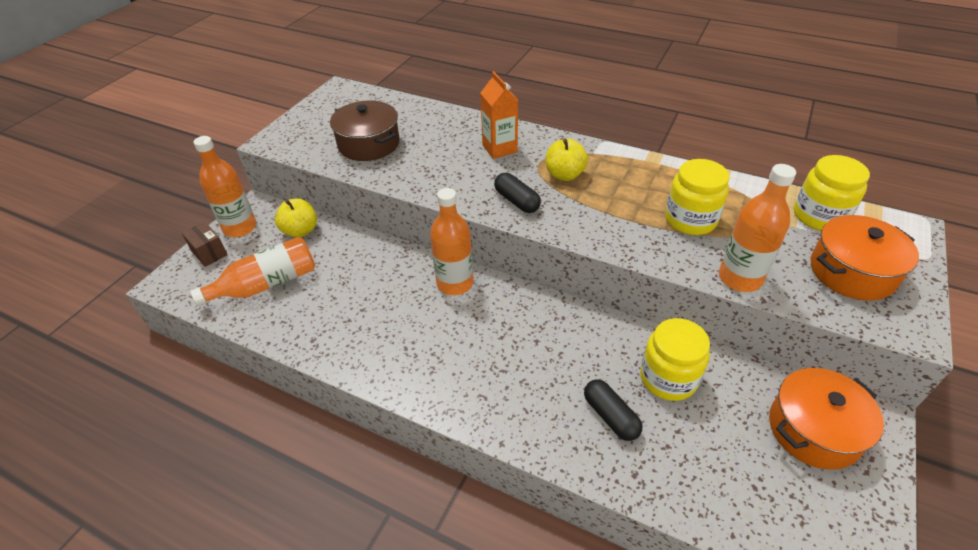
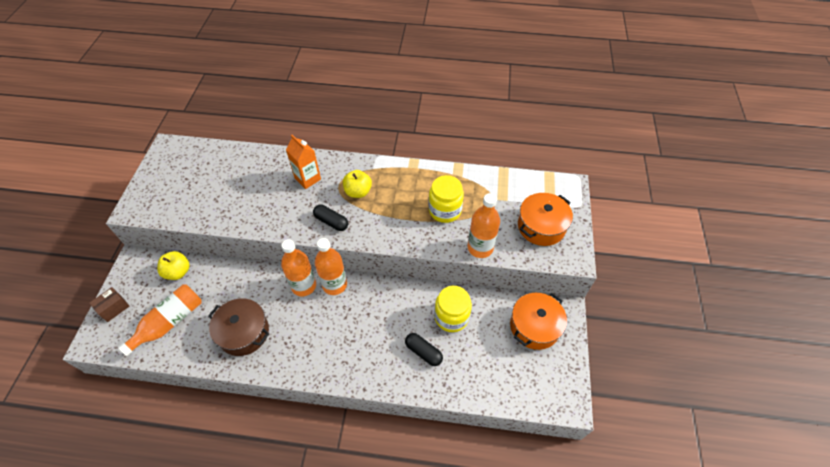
camera: 20 degrees left, 10 degrees up
(209, 253) = (114, 308): brown box -> brown box turned 75 degrees counterclockwise
(240, 228) = (129, 281): orange bottle -> orange bottle (334, 284)
(369, 144) = (210, 195): brown pot -> brown pot (244, 332)
(819, 216) = (519, 189): yellow jar -> none

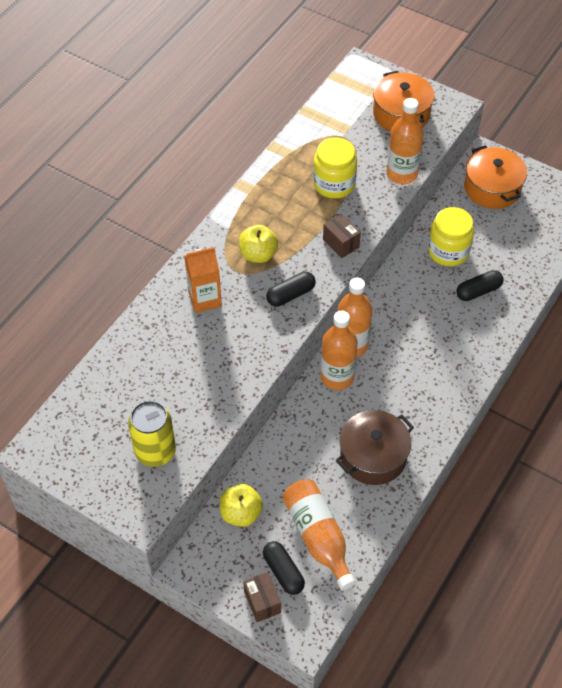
camera: 65 degrees left, 0 degrees up
(138, 312) = (283, 572): none -> black capsule
(180, 199) = (155, 451): none -> yellow can
(392, 234) = (341, 243): none -> brown box

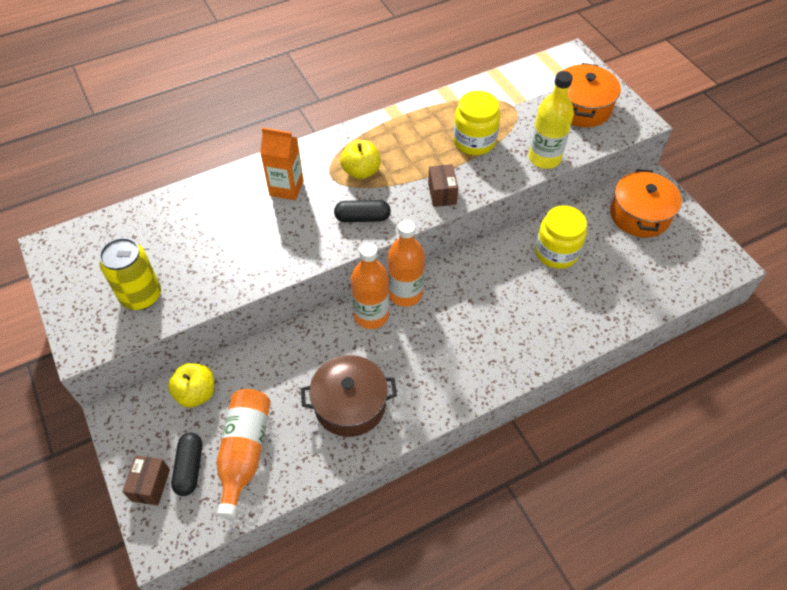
camera: 30 degrees right, 0 degrees up
(401, 174) = (544, 158): orange bottle -> yellow bottle
(478, 291) = (561, 301): black capsule -> none

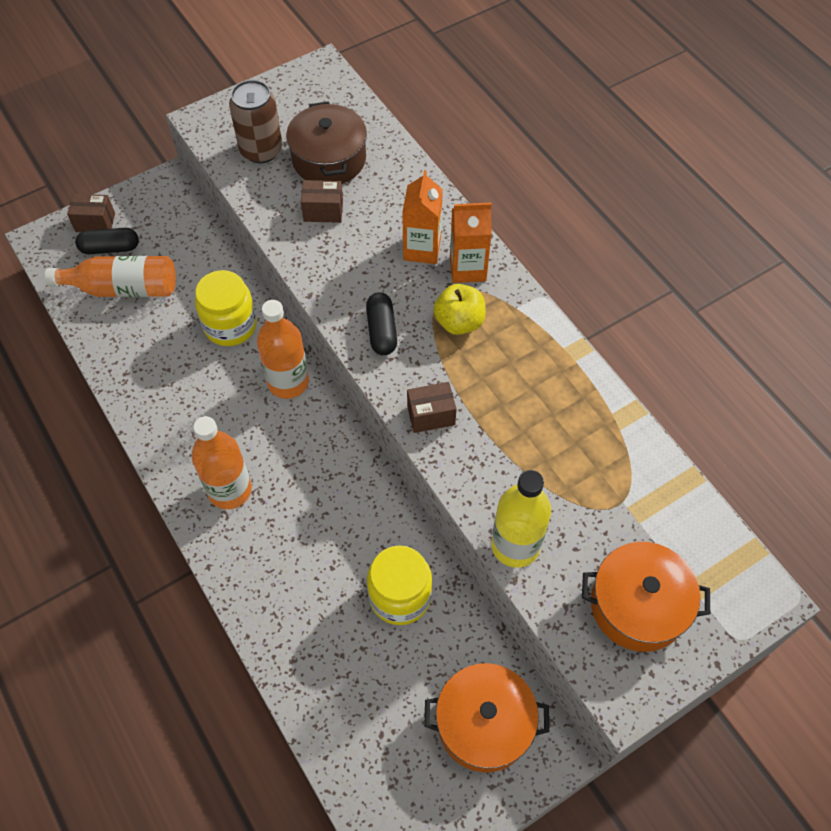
camera: 85 degrees right, 5 degrees up
(141, 296) = (261, 150): yellow can -> brown can
(196, 393) = (190, 238): yellow apple -> none
(229, 251) = (323, 211): none -> brown box
(311, 162) = (467, 268): none -> orange carton
(350, 404) = (172, 372): brown pot -> brown pot (329, 159)
(405, 293) = (321, 415): orange bottle -> orange bottle (230, 490)
(474, 141) = (535, 451): yellow jar -> yellow jar (230, 325)

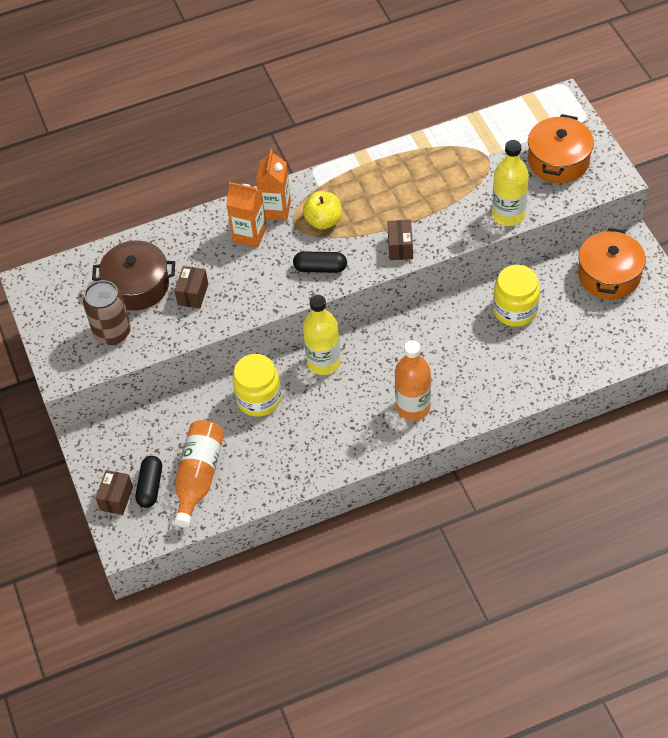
camera: 75 degrees left, 5 degrees down
(288, 382) = (323, 362): orange bottle -> yellow bottle

